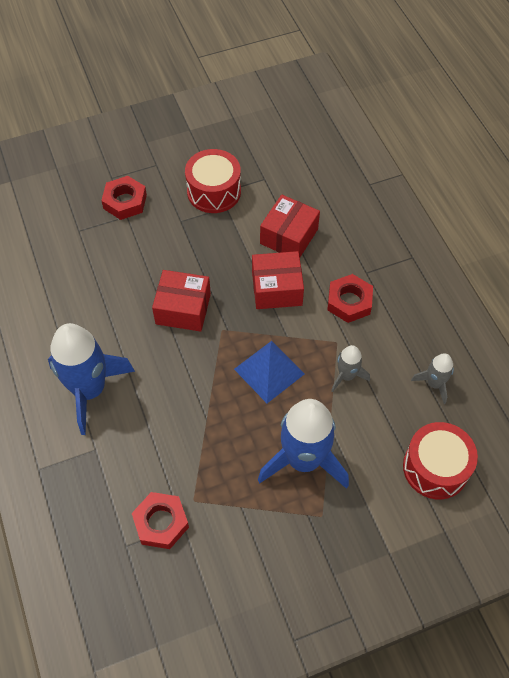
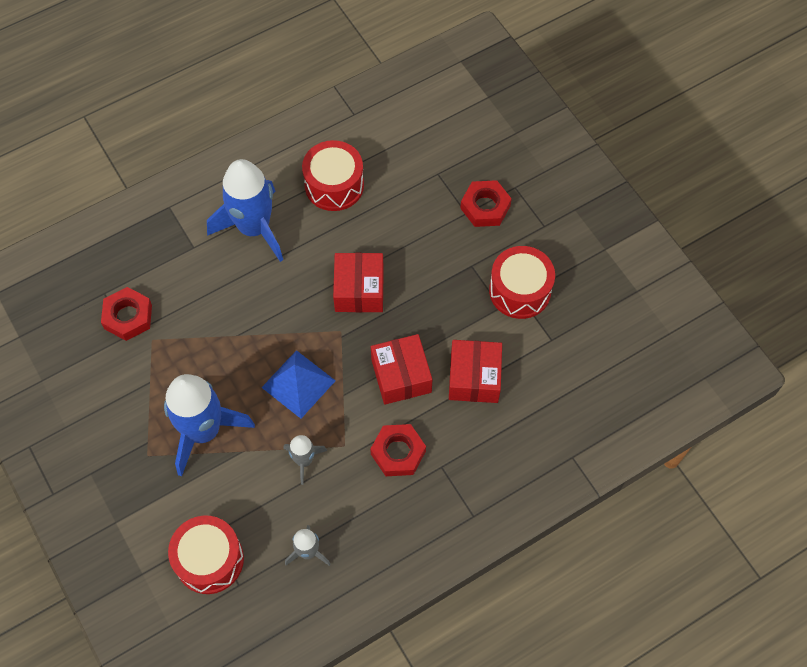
camera: 80 degrees right, 5 degrees up
(63, 314) = (334, 185): none -> red drum
(289, 236) = (474, 378): red box -> red box turned 75 degrees clockwise

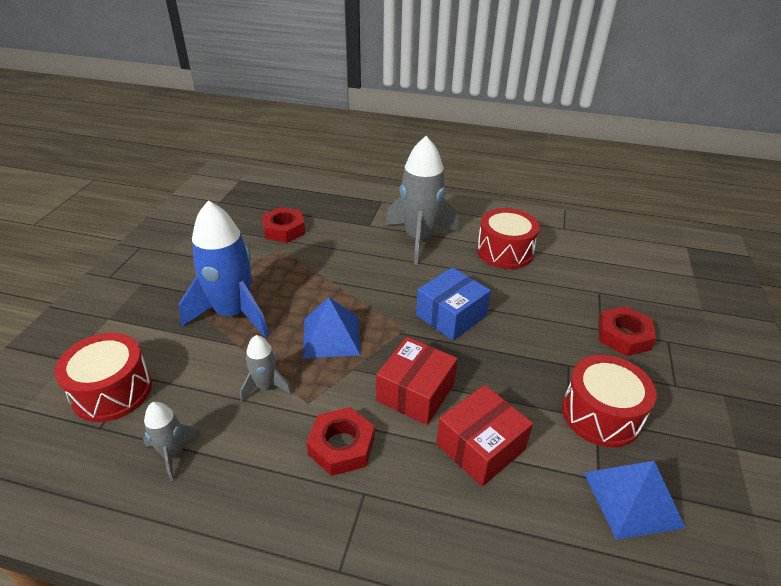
camera: 45 degrees right, 25 degrees down
(254, 228) = (419, 239): blue rocket -> grey rocket
(359, 290) = (451, 316): red box -> blue box
(576, 336) = (632, 499): none -> blue pyramid

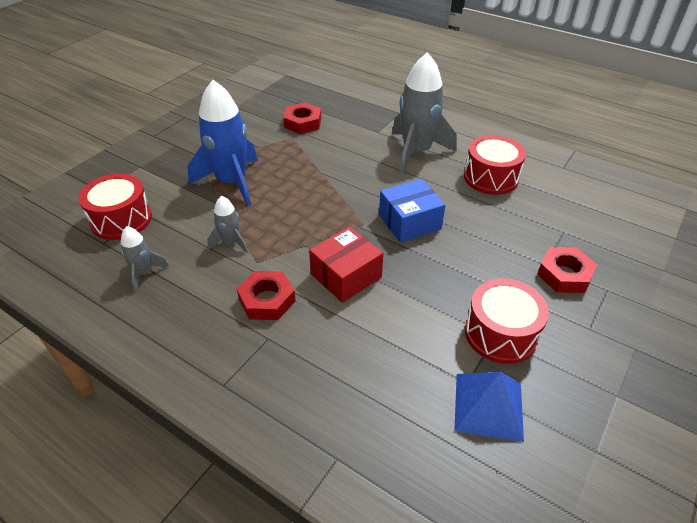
camera: 20 degrees right, 5 degrees up
(331, 336) = (299, 216): blue pyramid -> none
(480, 447) = (378, 330): red box -> none

